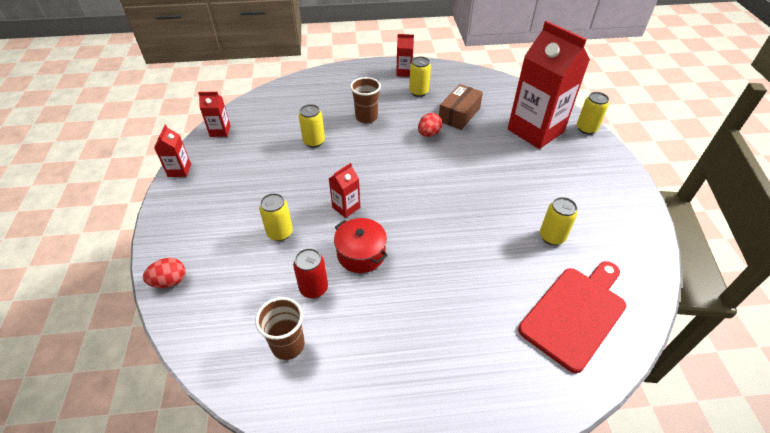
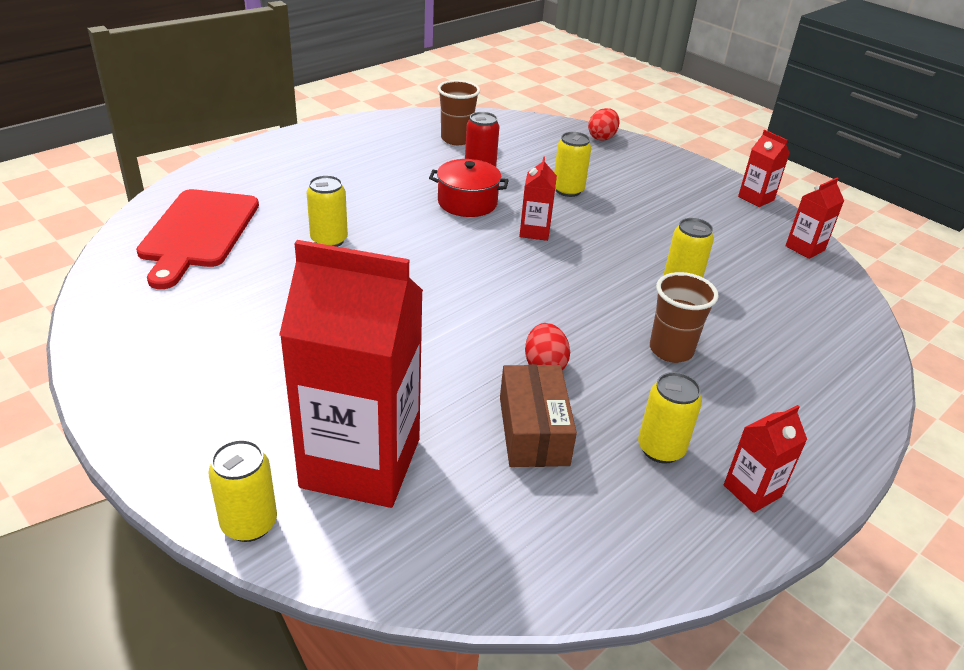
camera: 140 degrees right, 10 degrees down
(552, 237) = (252, 292): yellow can -> yellow can (329, 240)

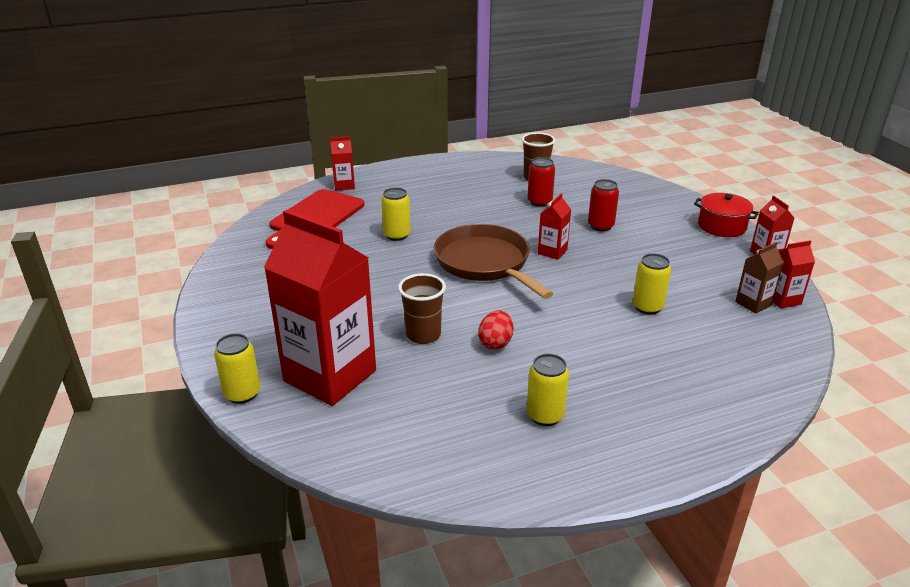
camera: 25 degrees right, 5 degrees down
(465, 260) = (485, 263): none -> brown pan
(467, 202) = (513, 224): red pot -> red pot (721, 226)
(533, 431) = (458, 382): brown box -> none
(568, 190) = (600, 226): yellow can -> red can
(602, 137) = (658, 190): red egg -> none
(671, 350) = (603, 352): brown cup -> brown cup (423, 335)
(752, 491) = (597, 459): red carton -> red carton (344, 185)
(780, 258) = (753, 303): none -> brown carton

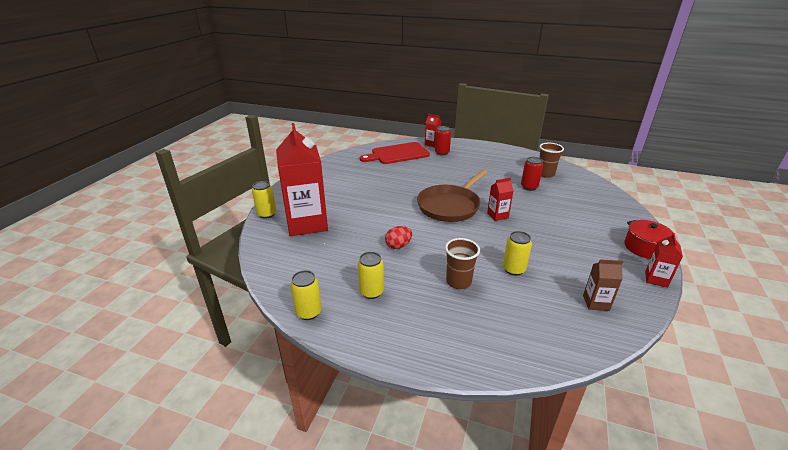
camera: 40 degrees right, 0 degrees up
(397, 235) = (424, 175): yellow can -> yellow can (308, 312)
(423, 335) = (370, 225): brown cup -> brown cup (458, 282)
(485, 263) = (450, 206): brown pan -> brown pan turned 150 degrees counterclockwise
(600, 226) = (550, 214): red can -> red can (442, 153)
(783, 300) = (625, 312): red carton -> none

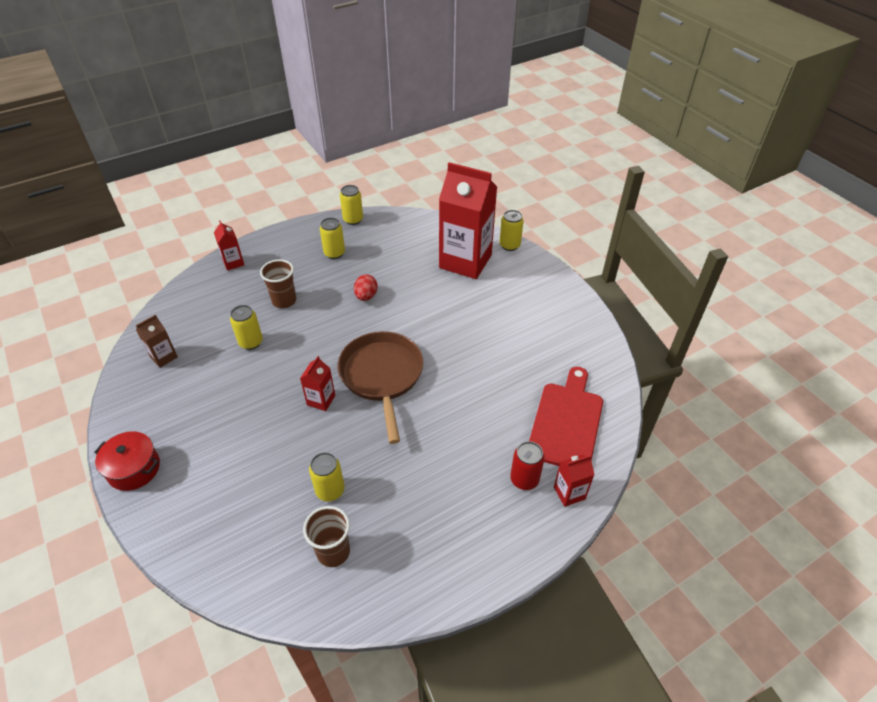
camera: 130 degrees right, 15 degrees up
(529, 187) = (330, 490): red can -> yellow can
(656, 279) = (114, 424): red carton -> red carton (233, 263)

